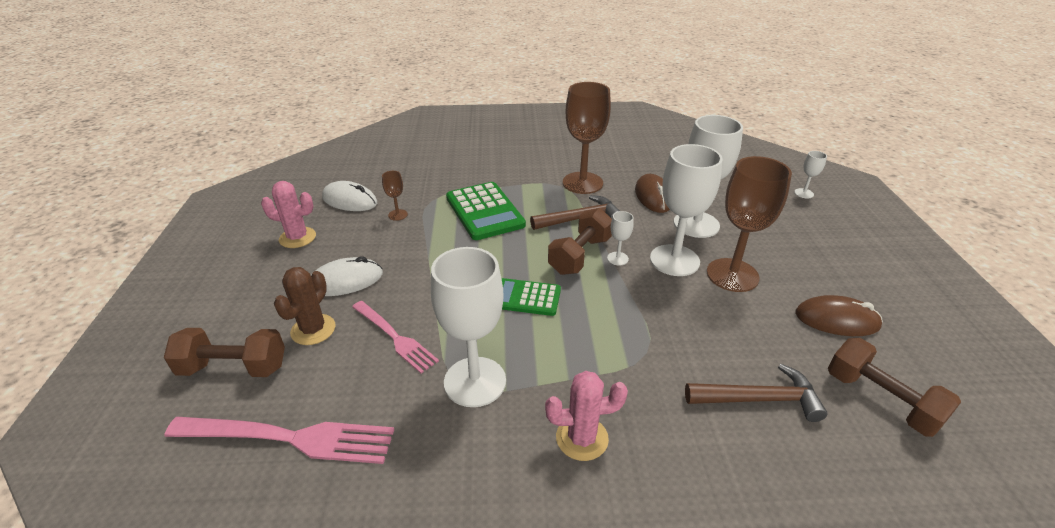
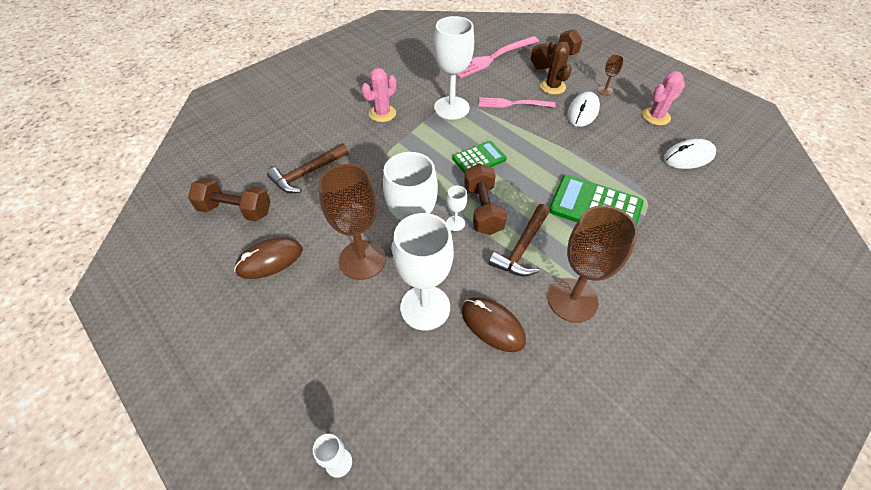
camera: 140 degrees right, 15 degrees up
(398, 215) = (640, 166): brown goblet -> brown goblet (605, 90)

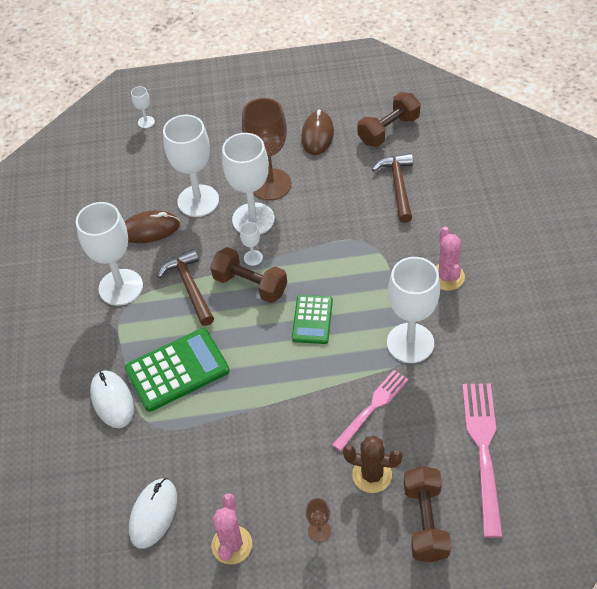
camera: 130 degrees right, 0 degrees up
(572, 300) = (121, 287): brown goblet -> white goblet
(583, 112) = (302, 470): white mouse -> white mouse (112, 400)

